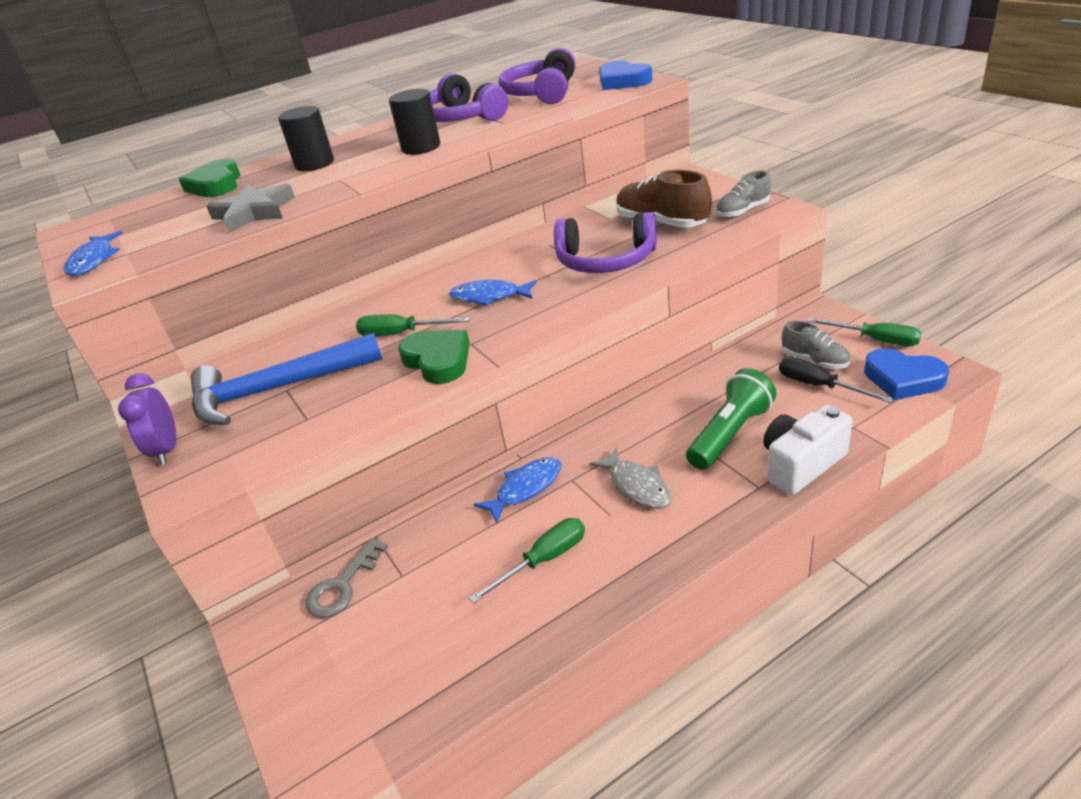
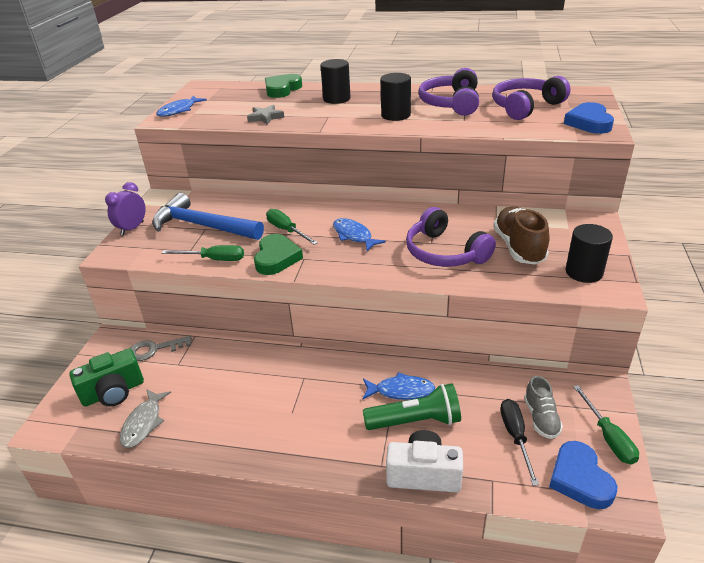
camera: 40 degrees right, 0 degrees up
(254, 213) = (265, 117): grey star -> grey star, size x0.66
(360, 665) = (113, 392): none -> green camera
(525, 488) = (278, 364): blue fish -> blue fish (401, 391)
(544, 560) = (233, 409): green screwdriver -> green screwdriver (214, 259)
(637, 486) = (326, 408): grey fish -> grey fish (144, 423)
(742, 211) = (584, 272): grey shoe -> black cylinder

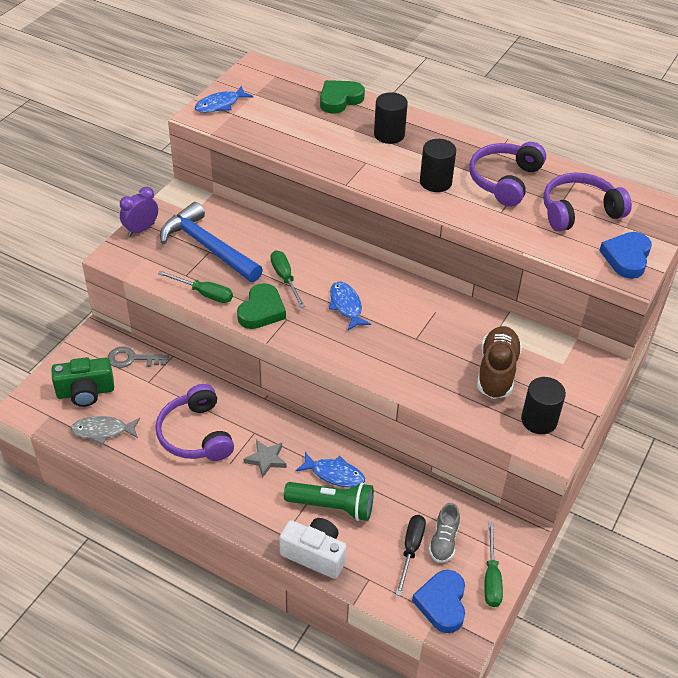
camera: 15 degrees right, 10 degrees up
(144, 423) = (103, 431): grey fish -> grey fish turned 60 degrees clockwise
(265, 117) = (302, 144): grey star -> grey star (266, 459)
(444, 253) = (421, 355): purple headphones -> purple headphones (195, 434)

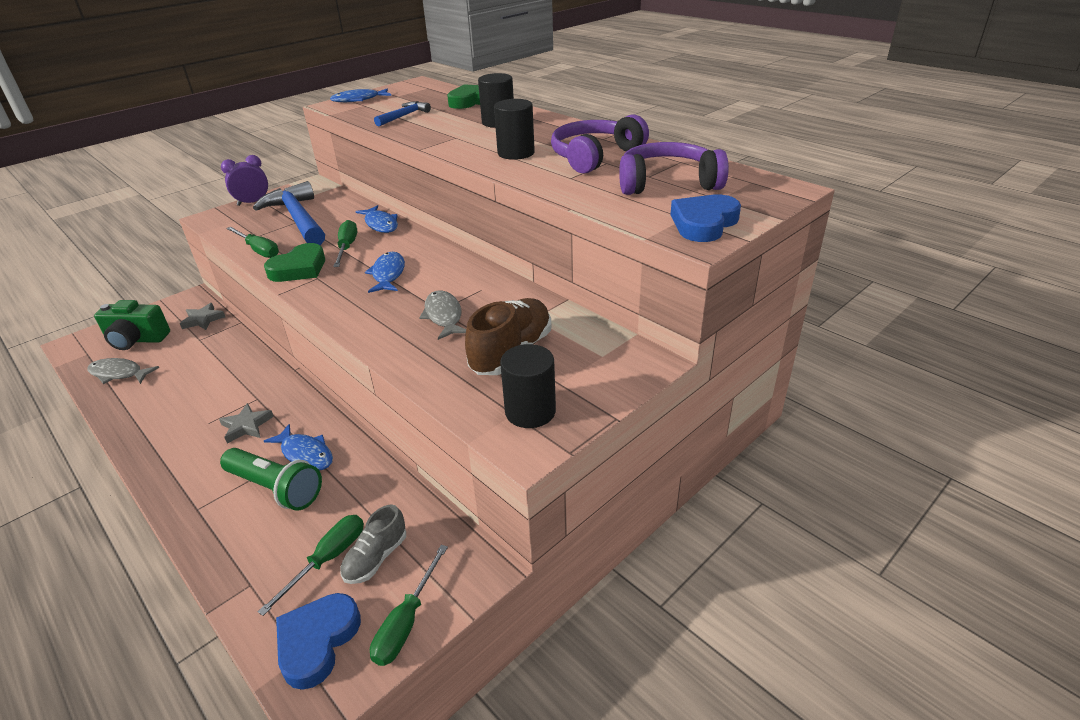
camera: 20 degrees right, 10 degrees down
(132, 359) = (203, 320): grey key -> grey star
(195, 434) = (199, 391): purple headphones -> none
(290, 131) = (404, 116): none -> blue hammer
(295, 245) = (381, 224): none -> blue fish
(315, 555) = (212, 539): white camera -> none
(411, 550) = (328, 559): black screwdriver -> green screwdriver
(423, 344) = (444, 316): none -> grey fish

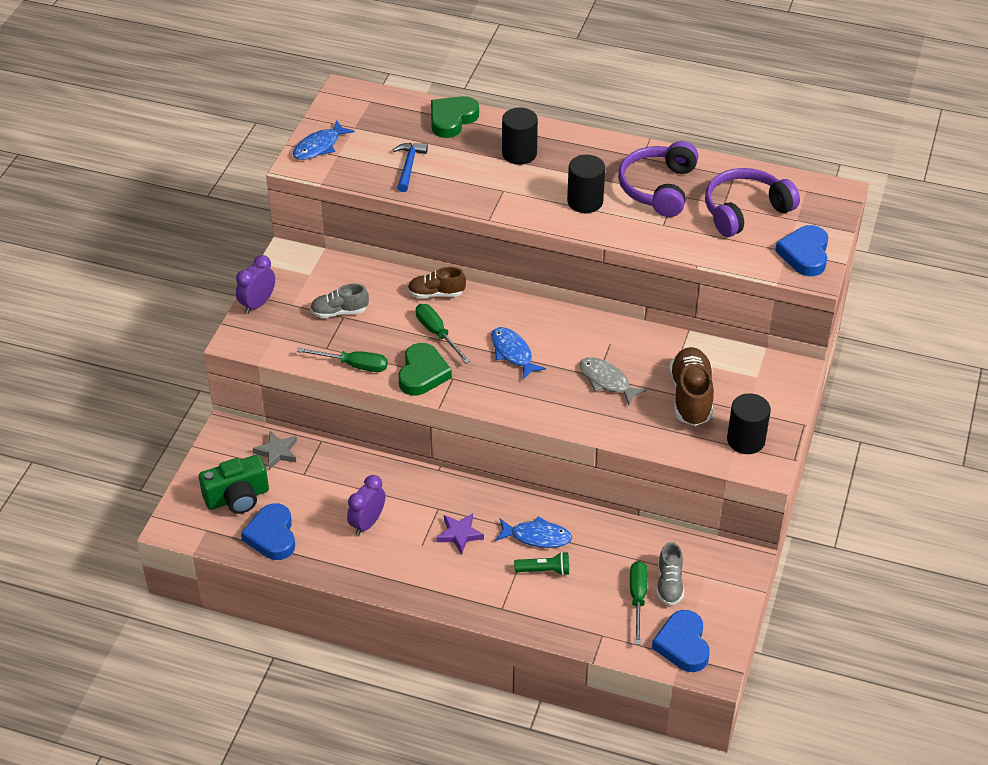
camera: 30 degrees left, 10 degrees up
(119, 374) = (272, 536): grey fish -> blue heart
(192, 390) = (367, 523): none -> purple clock
(246, 426) = (459, 534): grey star -> purple star
(276, 488) = (544, 570): green flashlight -> green flashlight, size x0.58
(298, 218) = (339, 312): blue hammer -> grey shoe
(381, 224) = (436, 293): blue fish -> brown shoe
(406, 622) = (726, 611): green screwdriver -> none

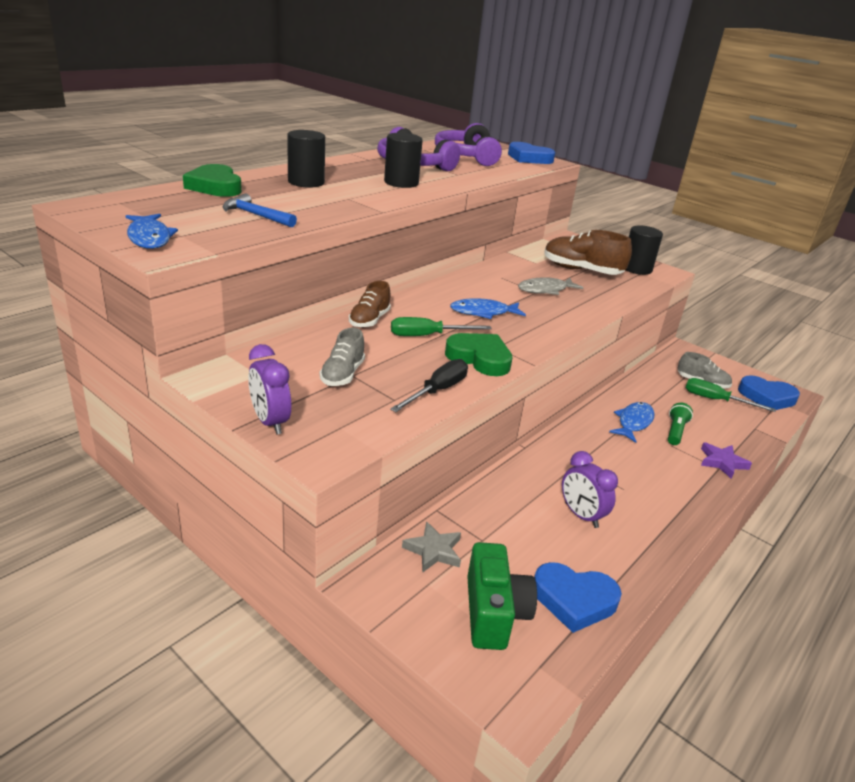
camera: 70 degrees left, 15 degrees down
(353, 365) = (437, 391): green screwdriver -> black screwdriver
(459, 534) = (617, 462): purple star -> purple star (722, 462)

